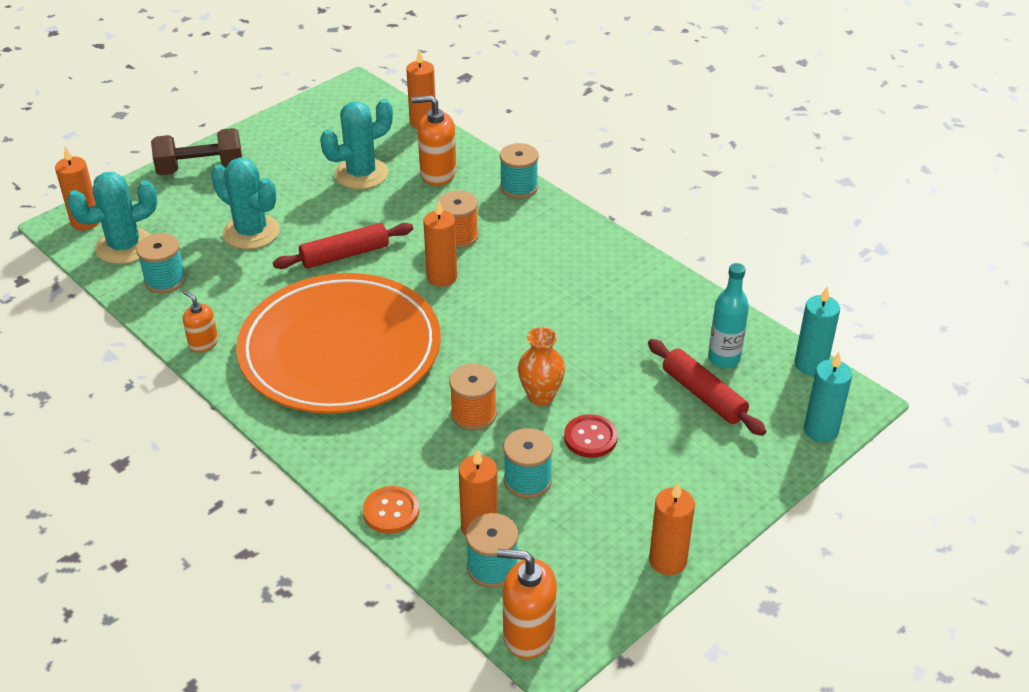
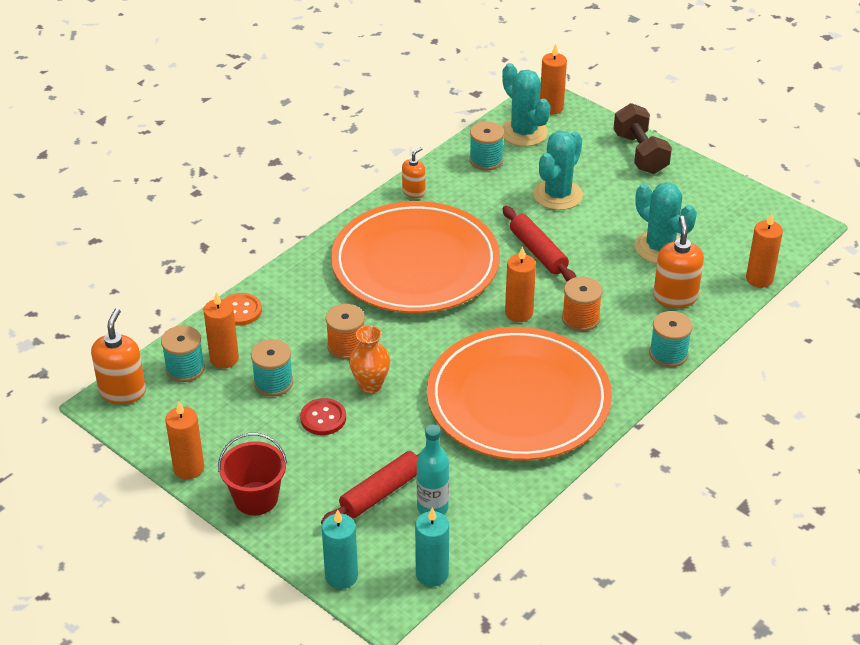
camera: 85 degrees right, 0 degrees up
(573, 288) = (518, 400): none -> orange plate
(715, 498) = (256, 498): none -> red bucket

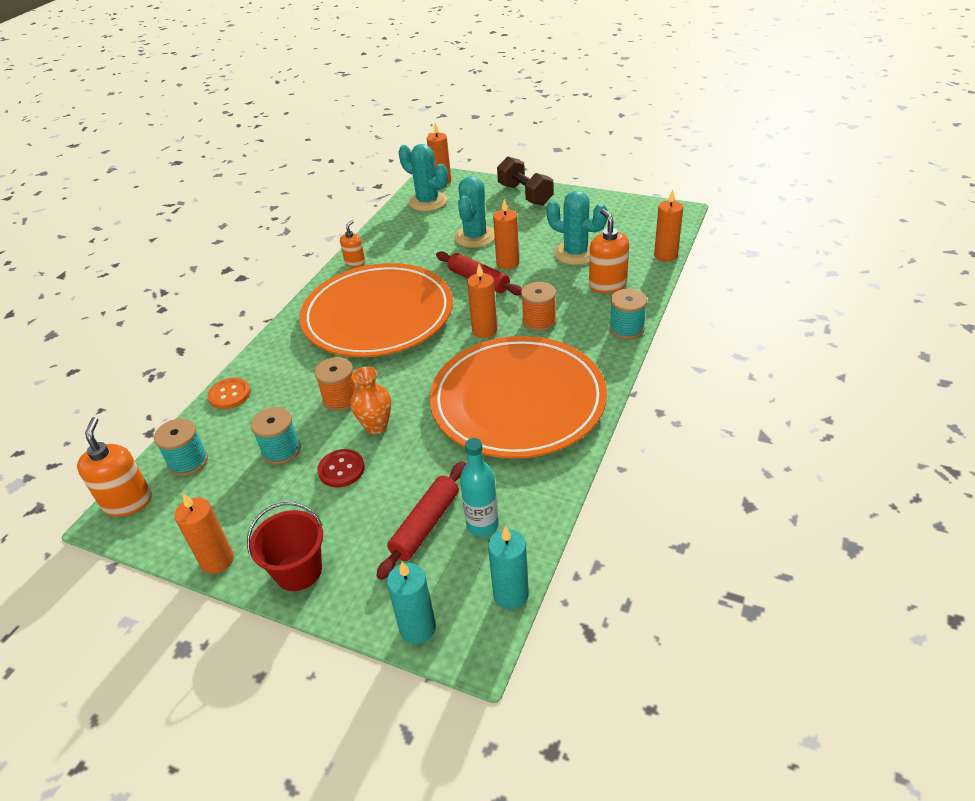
camera: 15 degrees left, 0 degrees up
(224, 359) = (226, 441): orange candle -> orange candle (507, 263)
(486, 160) = (406, 227): turquoise spool -> none

